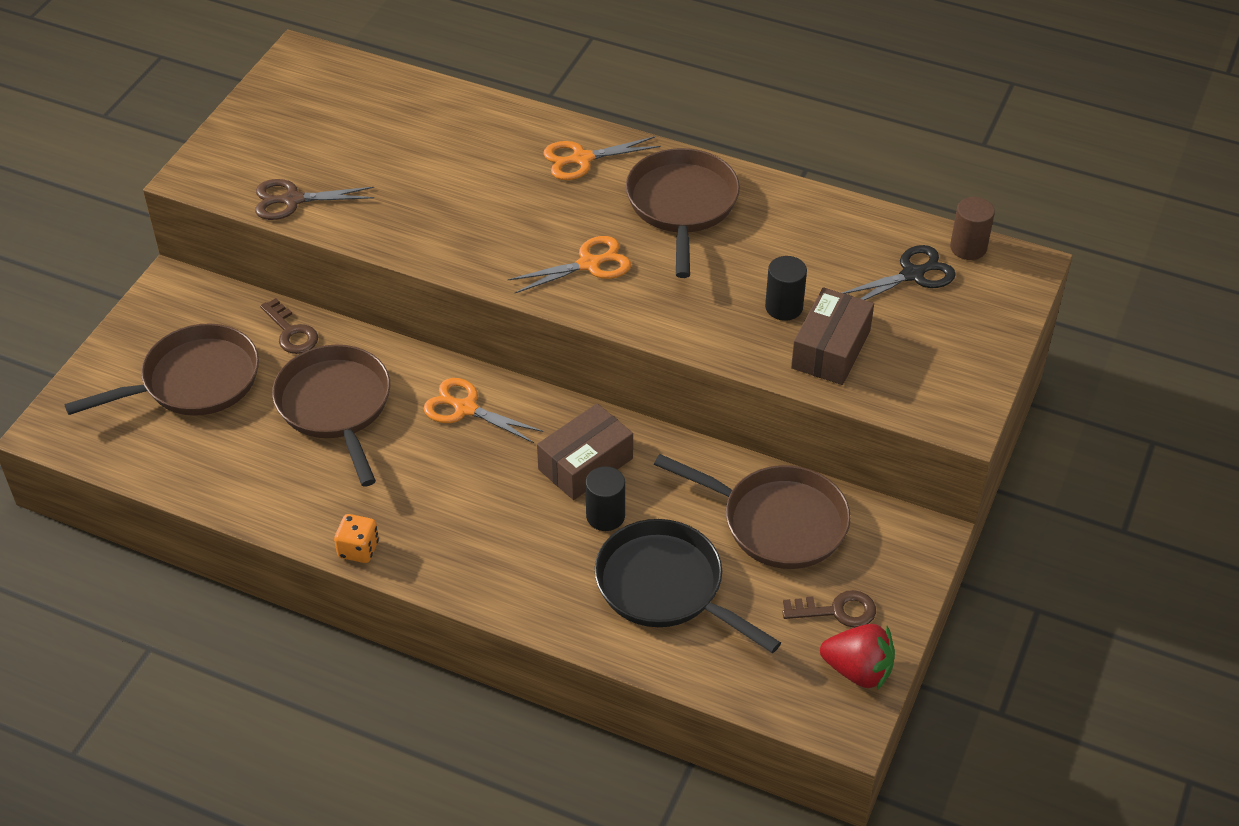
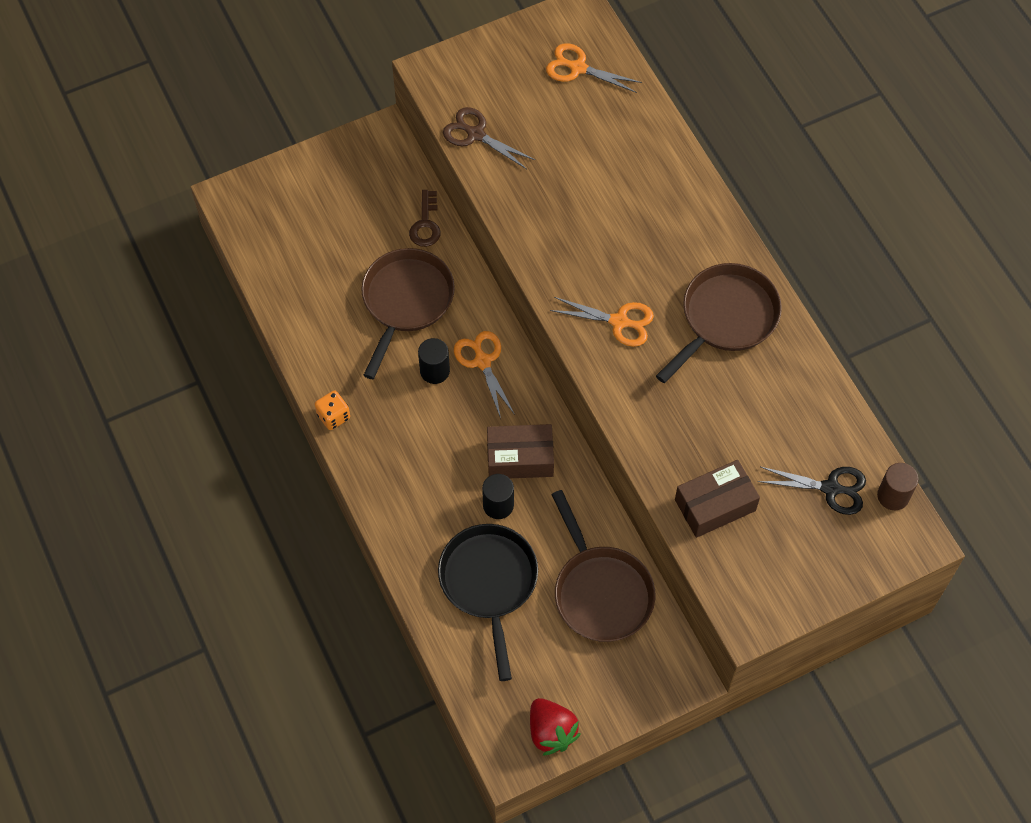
camera: 40 degrees right, 15 degrees up
(193, 381) = (338, 220): brown pan -> none
(582, 159) = (694, 231): orange scissors -> orange scissors (578, 68)
(784, 307) = (716, 449): black cylinder -> black cylinder (435, 371)
(837, 611) = (577, 682): brown key -> none

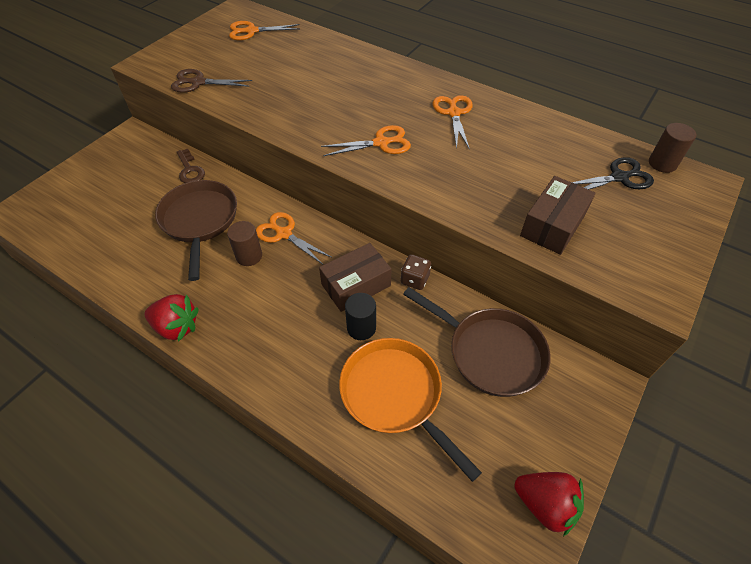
camera: 30 degrees left, 10 degrees down
(333, 416) = (176, 327): orange dice -> red strawberry
(435, 371) = (249, 256): black cylinder -> brown cylinder
(489, 583) = (395, 395): black pan -> orange pan
(581, 482) = (414, 279): none -> brown dice
(725, 318) = (454, 113): brown pan -> orange scissors

